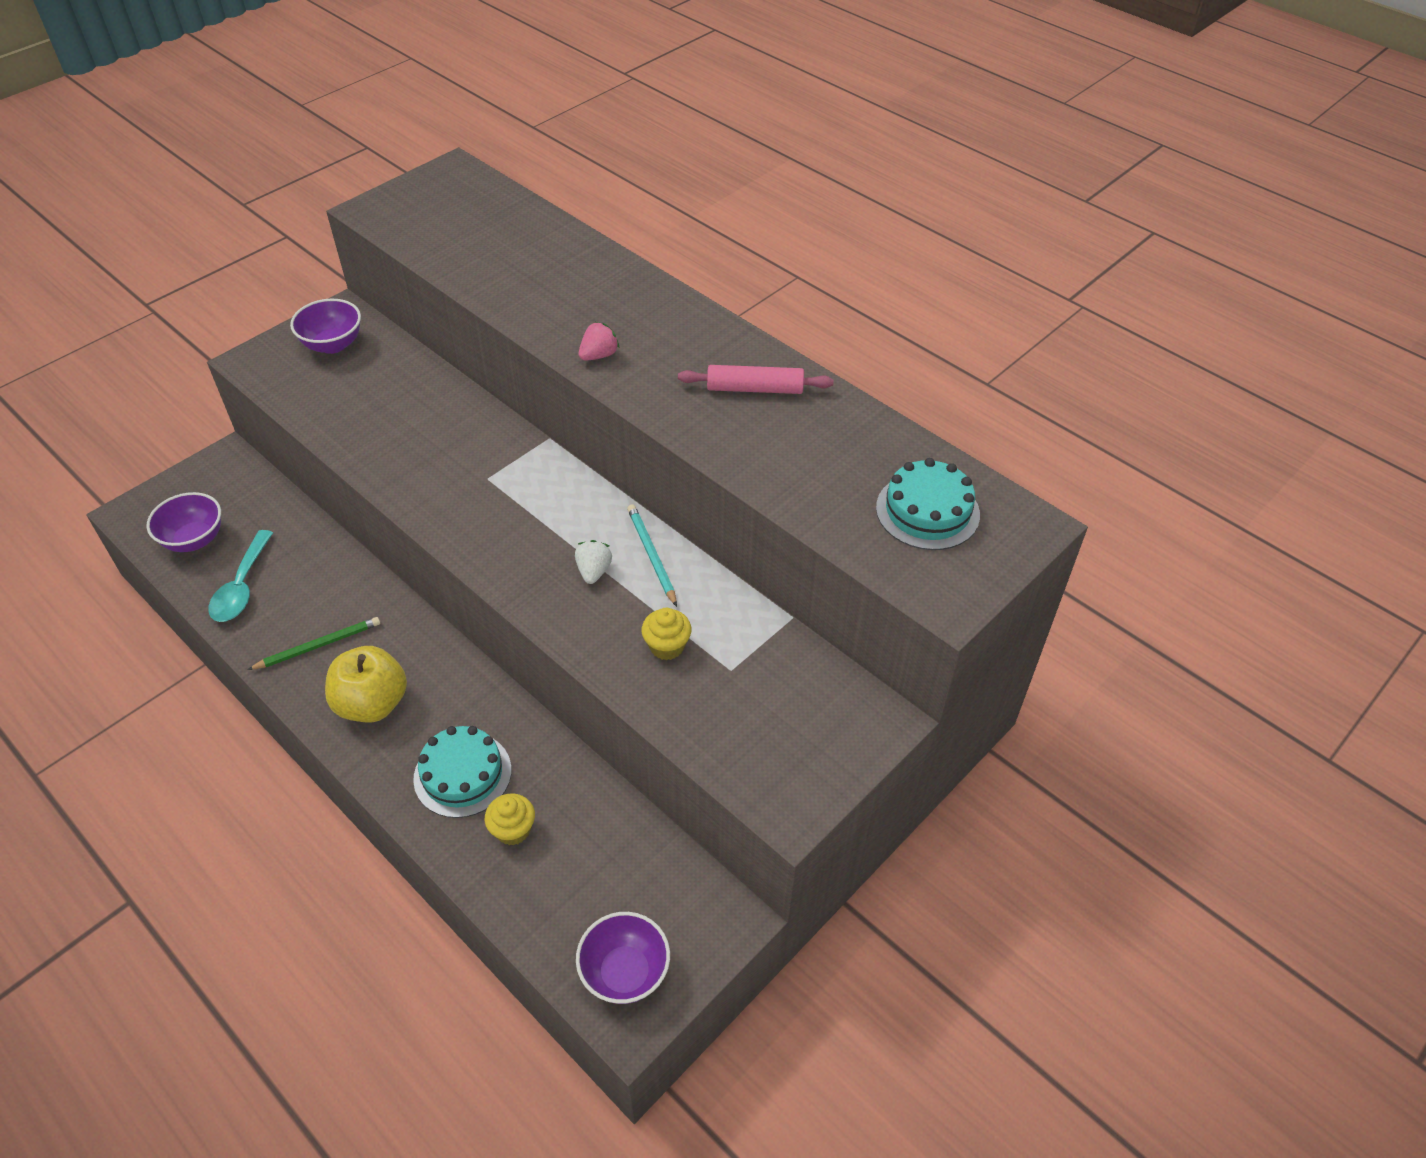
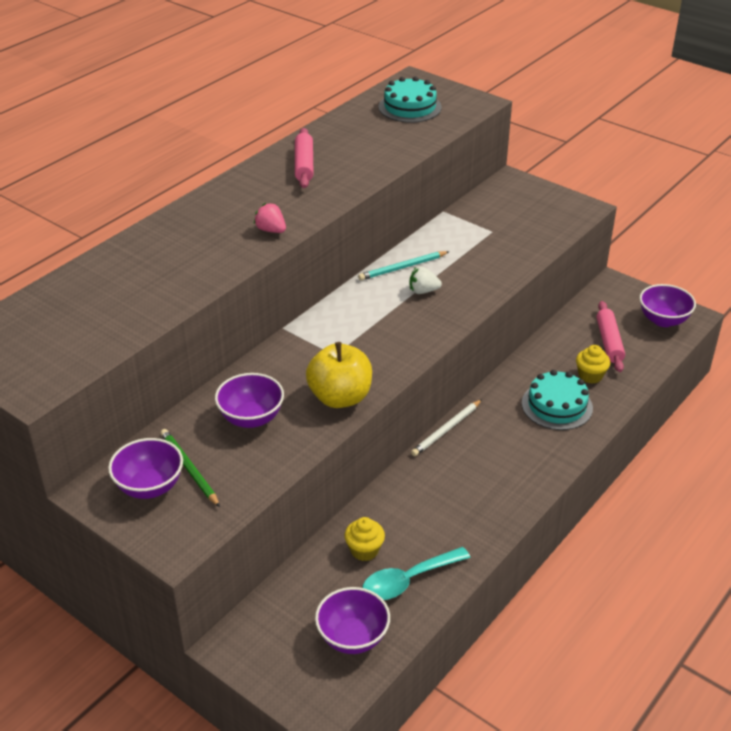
camera: 95 degrees left, 10 degrees down
(242, 587) = (408, 580): turquoise spoon -> turquoise spoon turned 150 degrees clockwise
(318, 645) = (463, 510): green pencil -> green pencil (189, 469)
(372, 703) = (511, 464): yellow apple -> yellow apple (340, 397)
(402, 410) = (251, 418): none -> purple bowl
(451, 647) = (446, 430): none -> white pencil
(584, 874) = (609, 342): none -> pink rolling pin
(667, 646) = (481, 256): yellow cupcake -> yellow cupcake (364, 550)

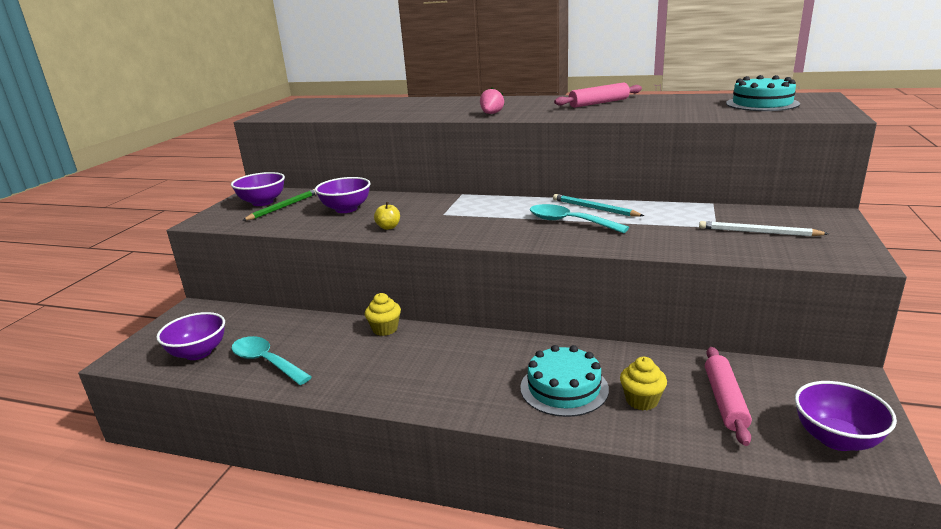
camera: 70 degrees right, 15 degrees down
(340, 397) = (388, 227): yellow apple -> yellow apple, size x0.44
(364, 550) = (297, 334): yellow cupcake -> yellow cupcake (385, 329)
(423, 291) = (569, 222): white strawberry -> turquoise spoon
(446, 430) = (472, 333): white pencil -> white pencil (758, 232)
(609, 342) = (725, 401): pink rolling pin -> pink rolling pin turned 60 degrees counterclockwise

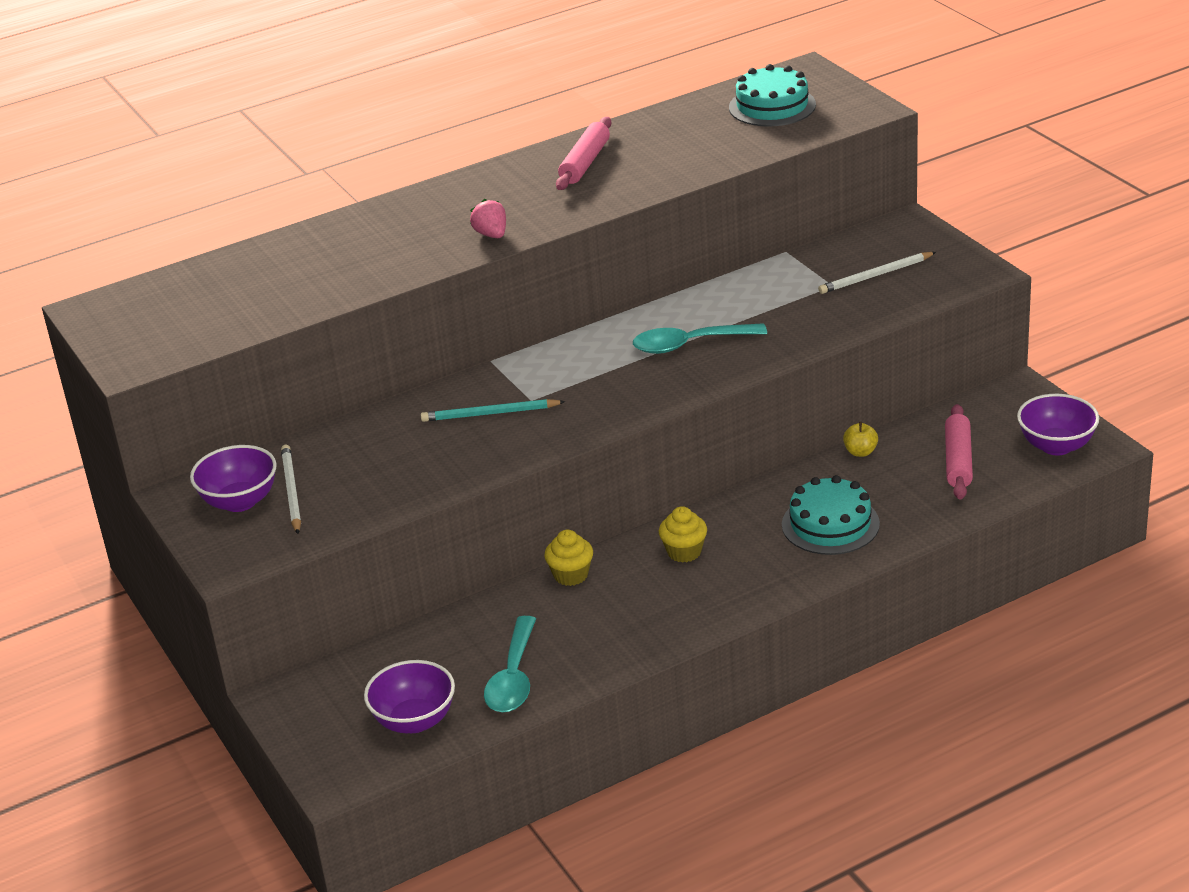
camera: 45 degrees left, 10 degrees up
(266, 362) = (513, 678): turquoise spoon -> turquoise spoon turned 75 degrees counterclockwise
(283, 207) = (291, 491): green pencil -> white pencil
(346, 209) = (391, 452): purple bowl -> none
(388, 227) = (505, 447): yellow apple -> yellow apple (860, 452)
(594, 208) = (683, 313): turquoise pencil -> turquoise pencil (490, 414)
(641, 400) = (901, 497): yellow cupcake -> yellow cupcake (684, 552)
(725, 401) = (958, 460): pink rolling pin -> pink rolling pin turned 45 degrees clockwise

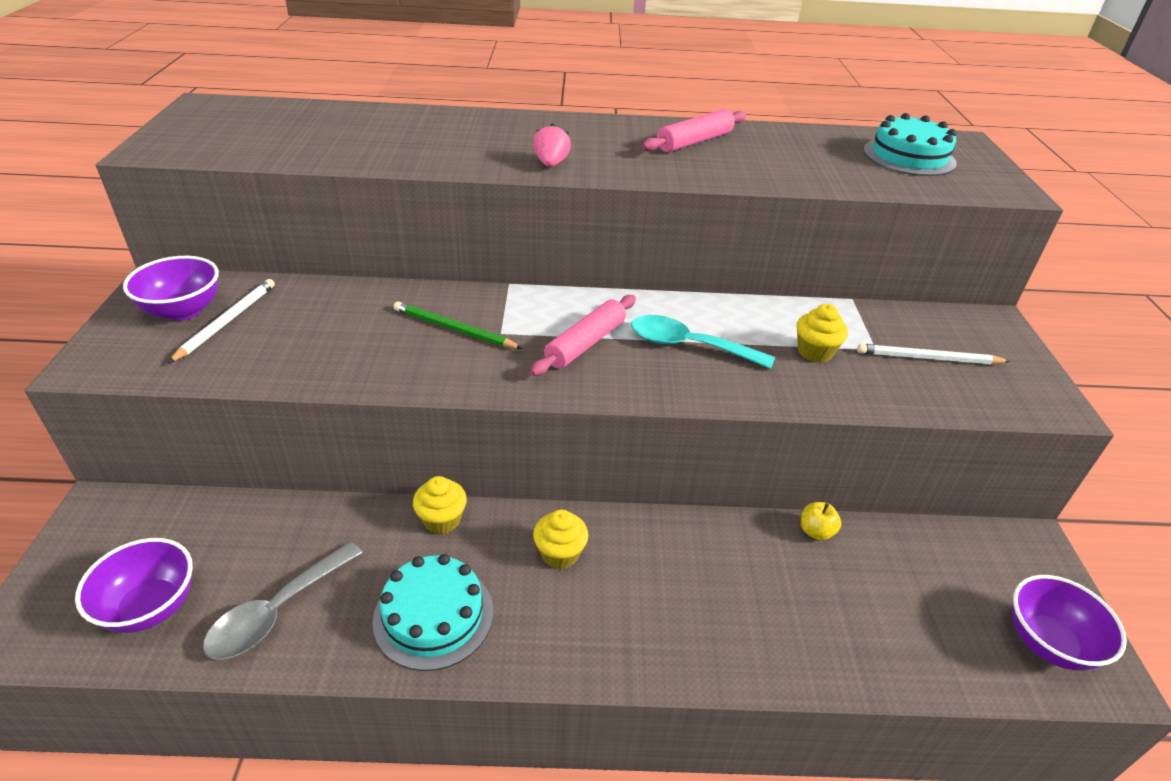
camera: 25 degrees right, 5 degrees up
(490, 414) = (454, 329): turquoise pencil -> green pencil
(513, 678) = (277, 611): turquoise spoon -> grey spoon
(789, 307) = (815, 352): none -> yellow cupcake
(830, 524) = (726, 604): turquoise cake -> turquoise cake (433, 615)
(958, 460) = (917, 599): pink rolling pin -> pink rolling pin (585, 343)

